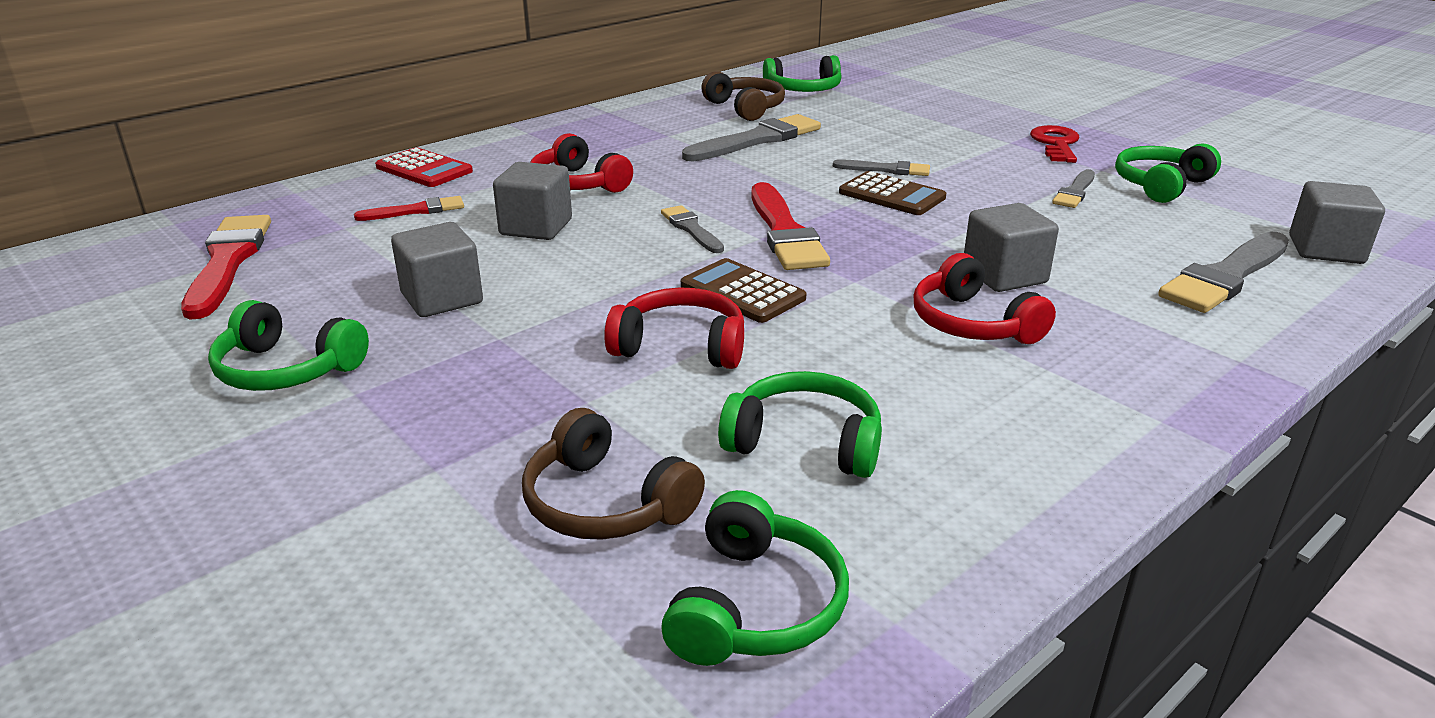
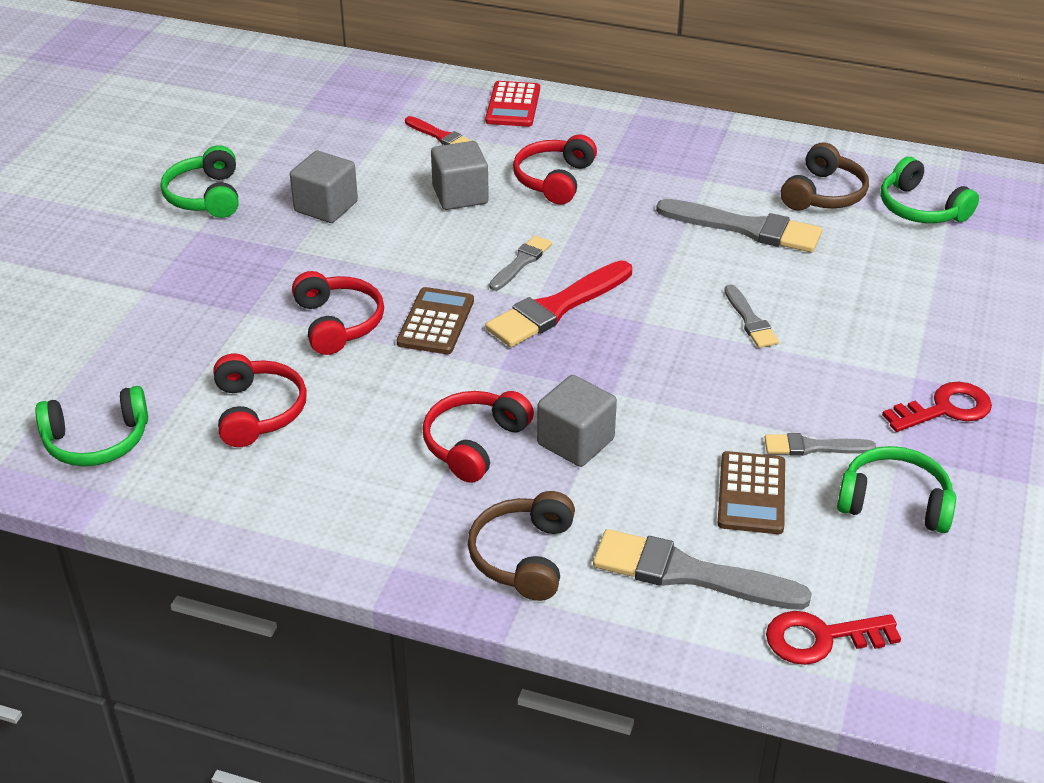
camera: 60 degrees right, 10 degrees up
(228, 262) = (308, 110): red brush -> none
(606, 503) = (152, 360): brown headphones -> brown headphones (524, 557)
(805, 442) = (257, 411): green headphones -> red headphones
(891, 195) = (690, 340): brown calculator -> brown calculator (751, 493)
(1325, 250) = (821, 638): grey cube -> red key

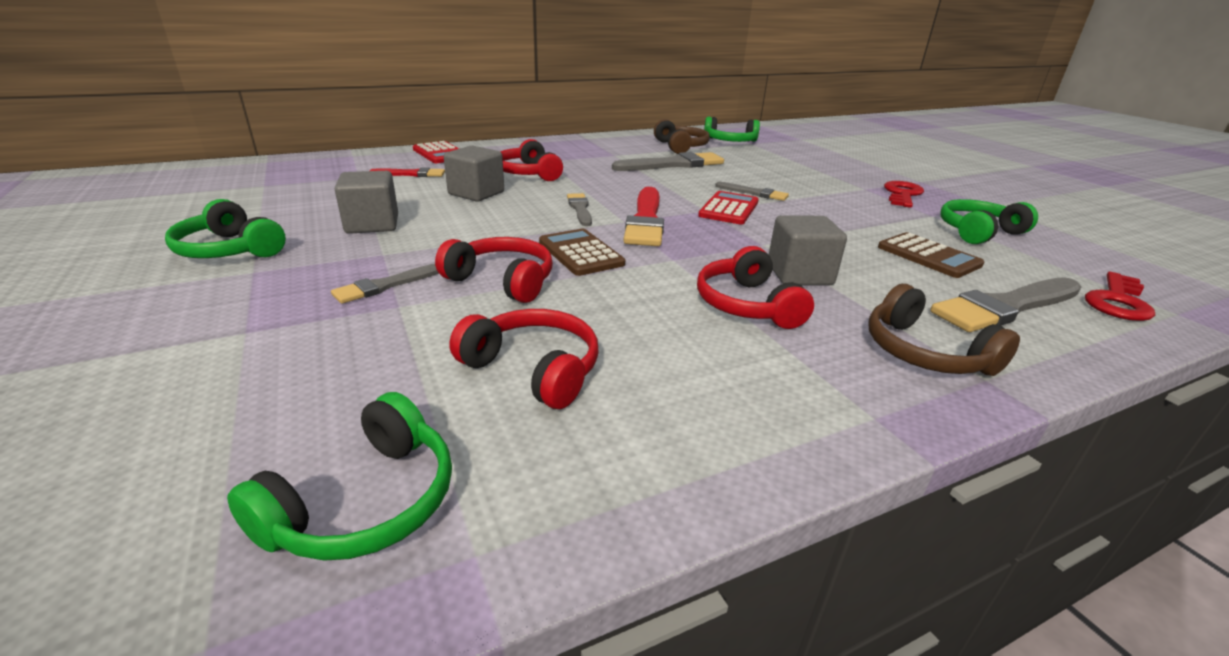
camera: 45 degrees left, 10 degrees down
(671, 331) = (729, 209): none -> red calculator
(813, 447) = (899, 226): grey brush -> grey brush (385, 285)

